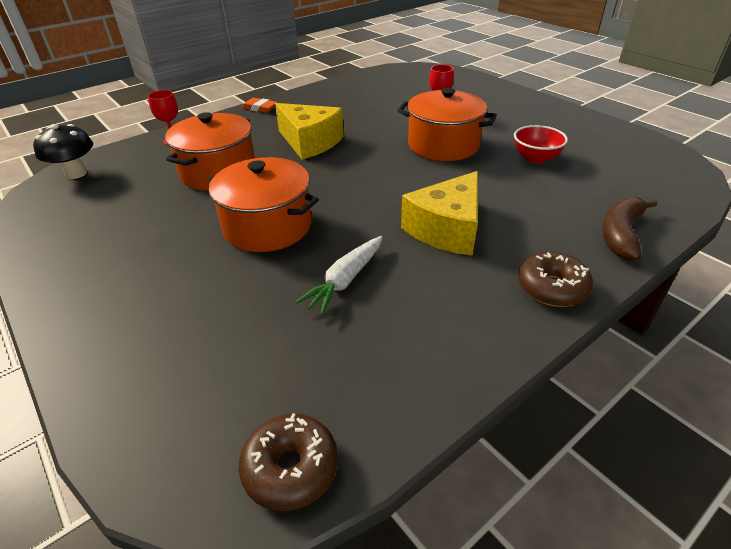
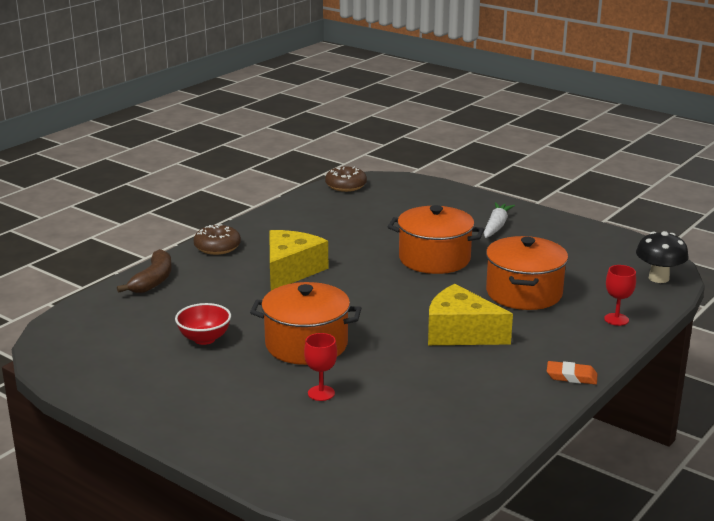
camera: 165 degrees right, 15 degrees down
(345, 280) = (355, 238): white carrot -> white carrot (496, 226)

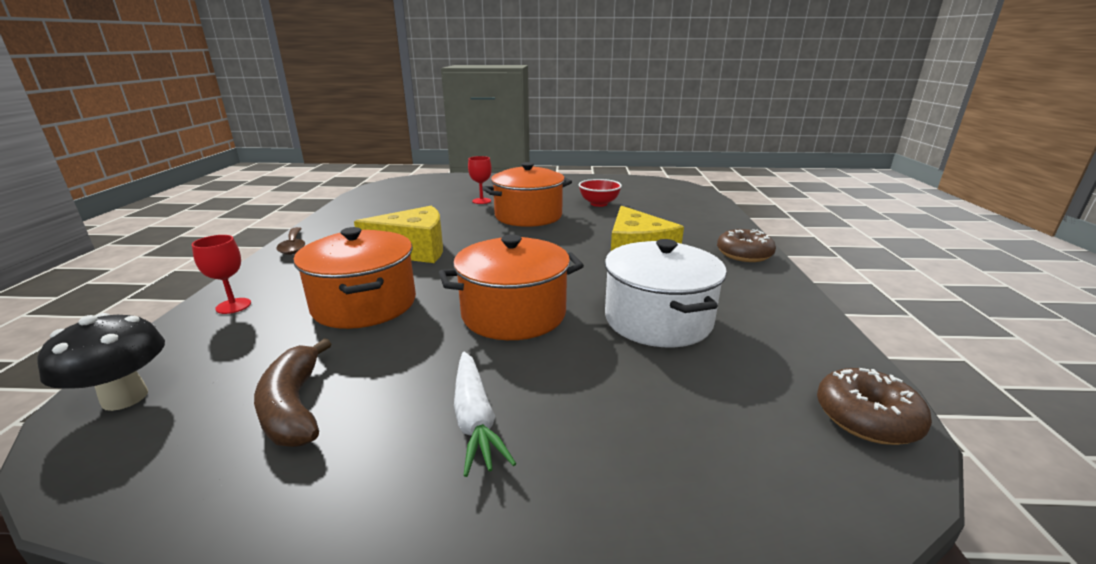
camera: 145 degrees right, 0 degrees up
(153, 280) = (714, 220): brown banana -> brown banana (293, 406)
(359, 232) = (658, 320): none -> white pot
(571, 376) = (293, 246): orange eraser -> brown spoon

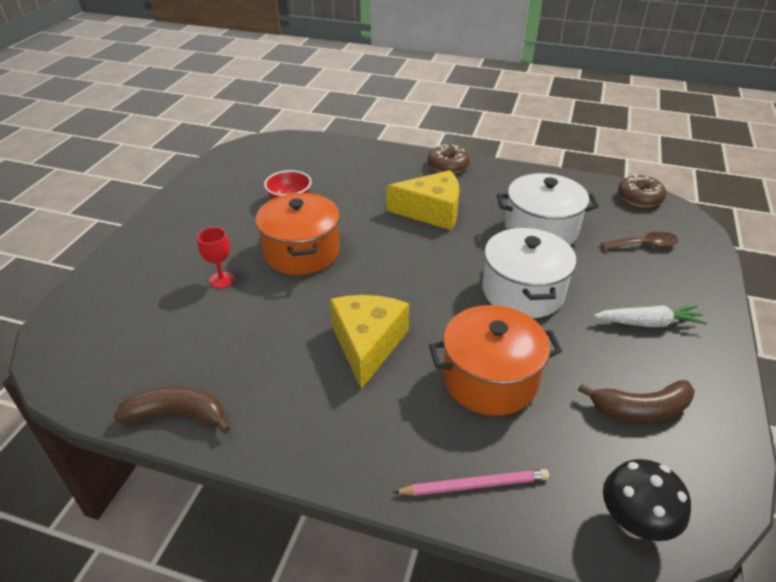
camera: 75 degrees left, 15 degrees up
(233, 306) = (474, 485): red goblet -> pink pencil
(293, 246) = (307, 458): brown spoon -> brown spoon (644, 245)
(345, 211) = (177, 415): none -> brown banana
(514, 314) = (523, 292): orange pot -> white pot

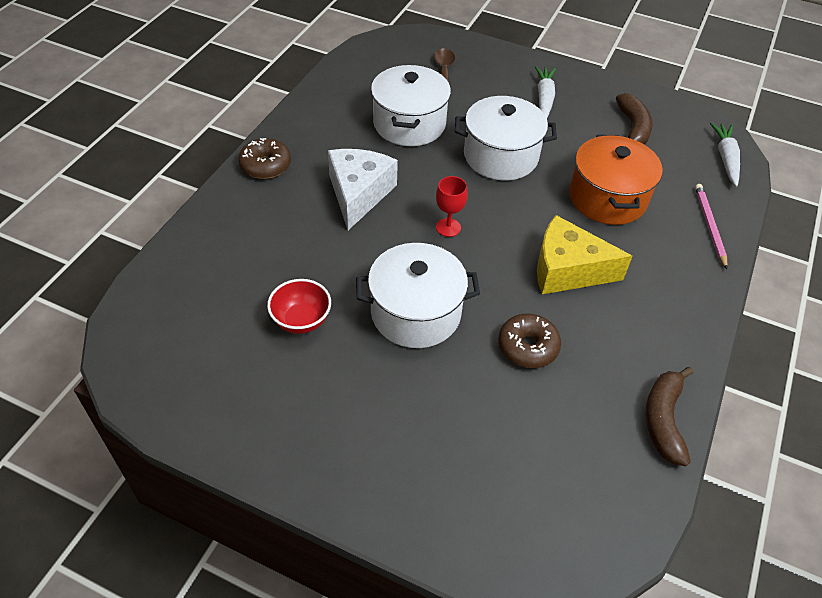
camera: 85 degrees left, 10 degrees up
(222, 280) = (458, 391): red goblet -> red goblet (448, 227)
(301, 252) = (415, 313): orange pot -> white pot
(432, 211) = (358, 194): yellow cheese -> white cheese
(634, 523) = (725, 158): black mushroom -> white carrot
(639, 198) = (370, 51): brown donut -> brown donut (527, 347)

